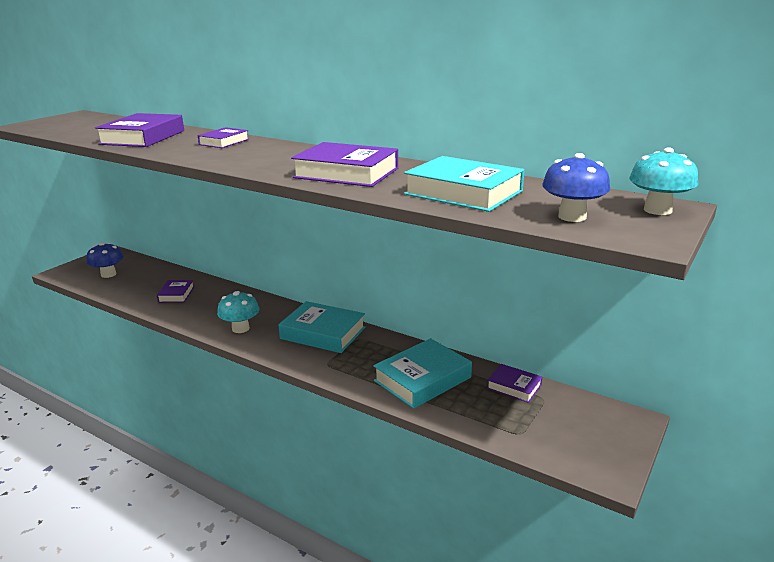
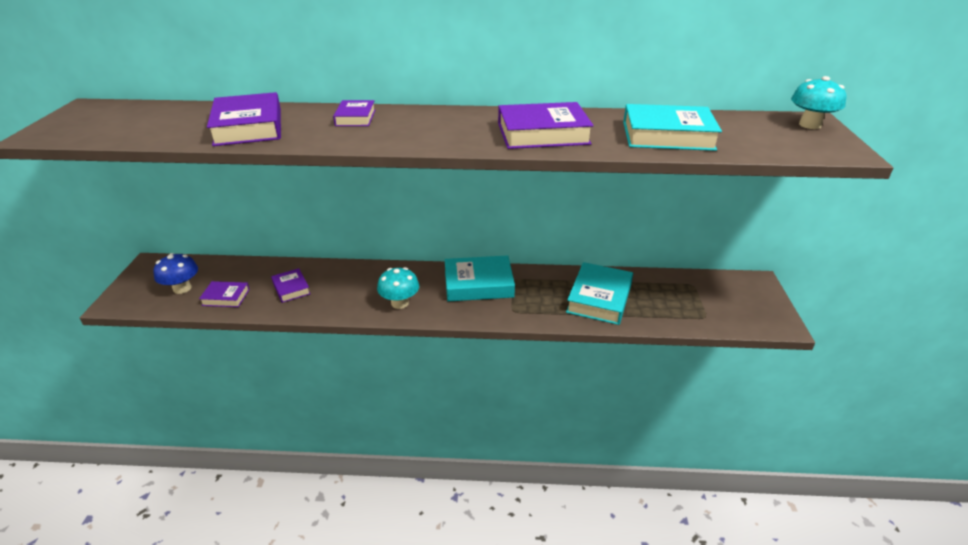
camera: 30 degrees left, 10 degrees up
(514, 387) = (665, 282): purple book -> purple book (226, 297)
(572, 217) = (773, 143): blue mushroom -> none

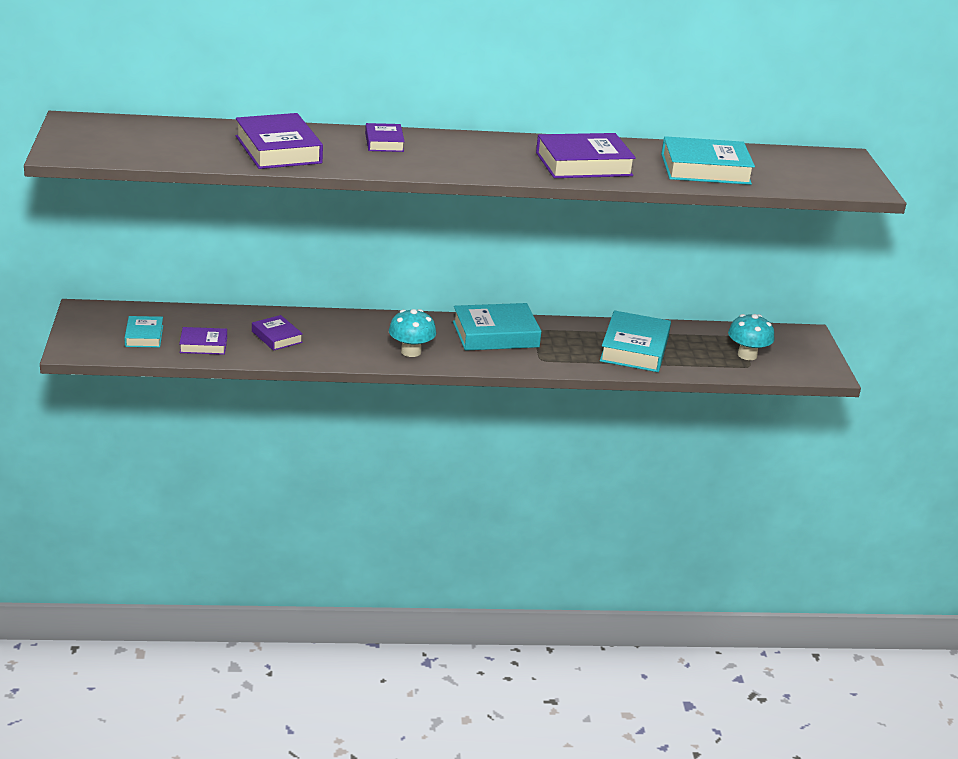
camera: 10 degrees left, 5 degrees down
(182, 288) = (144, 336): blue mushroom -> turquoise book
(810, 125) = (842, 162): turquoise mushroom -> turquoise mushroom (747, 355)

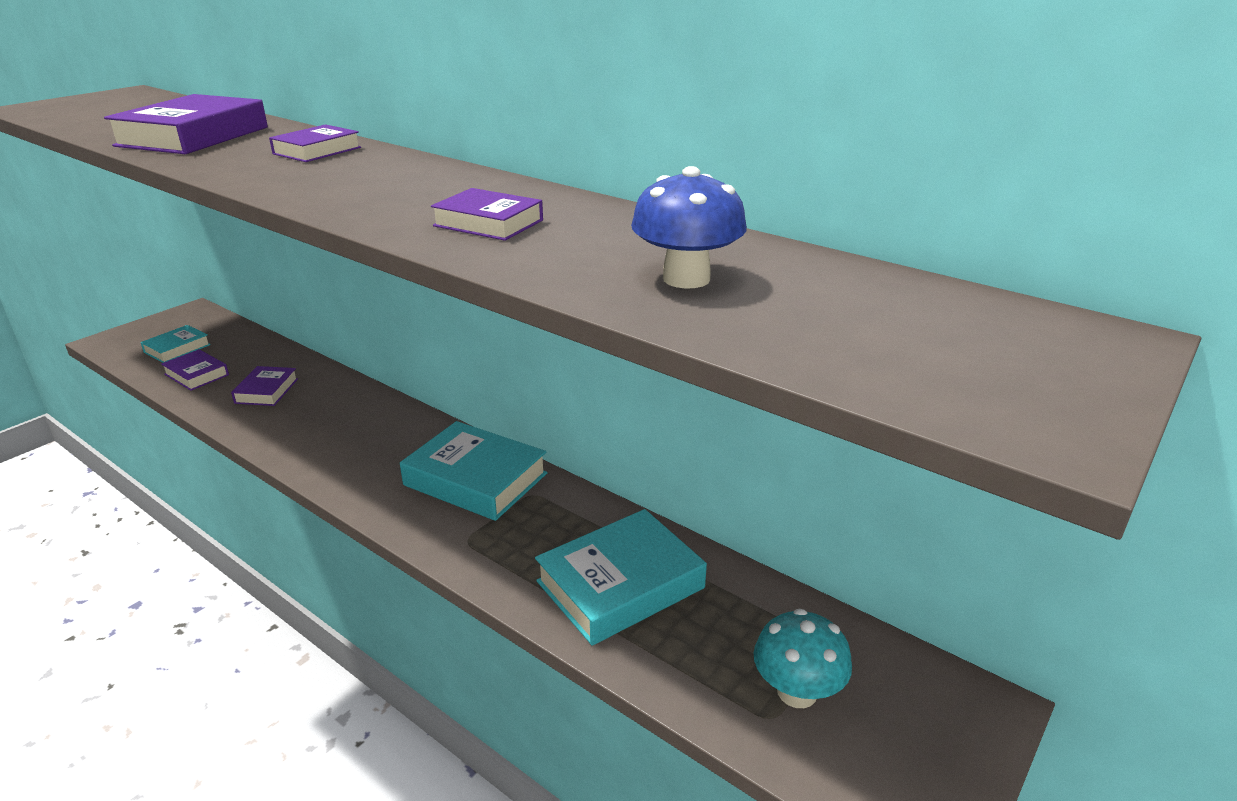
camera: 45 degrees right, 0 degrees up
(411, 351) = (346, 461): turquoise mushroom -> none
(584, 164) = (488, 223): purple book -> purple book, size x0.56
(705, 169) = (686, 279): turquoise book -> blue mushroom

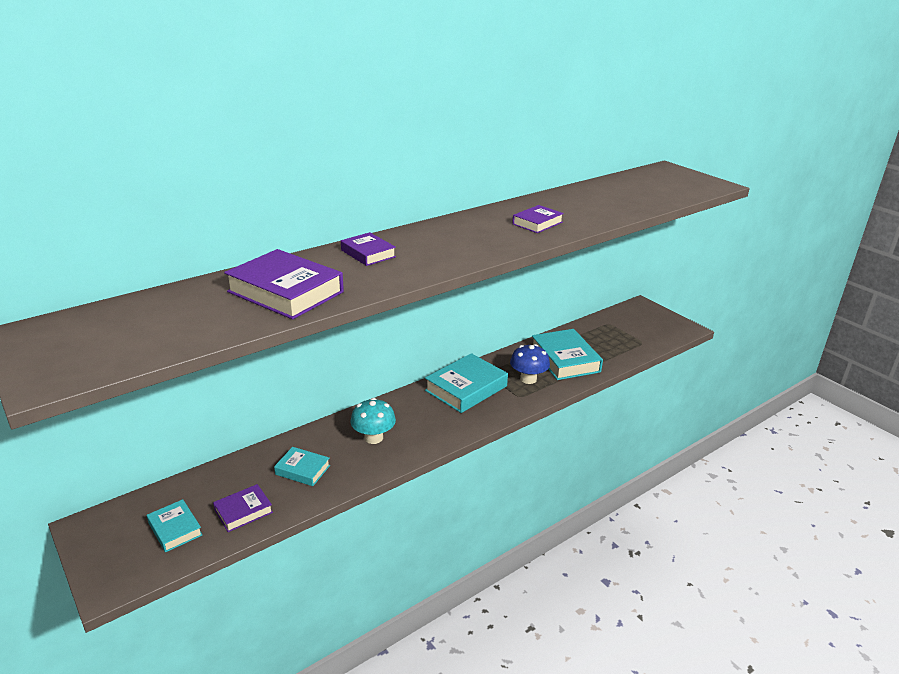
camera: 75 degrees left, 0 degrees up
(267, 391) = (302, 470): purple book -> turquoise book
(686, 279) = (613, 201): blue mushroom -> blue mushroom (528, 379)
(797, 691) = (631, 335): turquoise mushroom -> turquoise mushroom (373, 437)

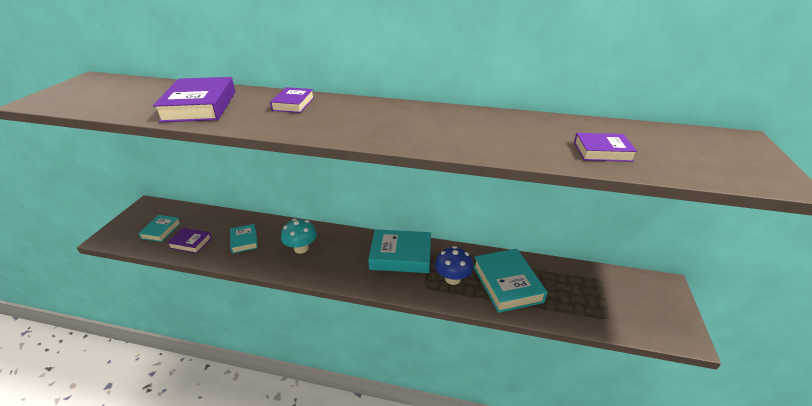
camera: 50 degrees right, 5 degrees up
(537, 223) = (456, 133): purple book -> purple book (602, 151)
(565, 359) = (507, 284): turquoise book -> turquoise book turned 45 degrees counterclockwise

